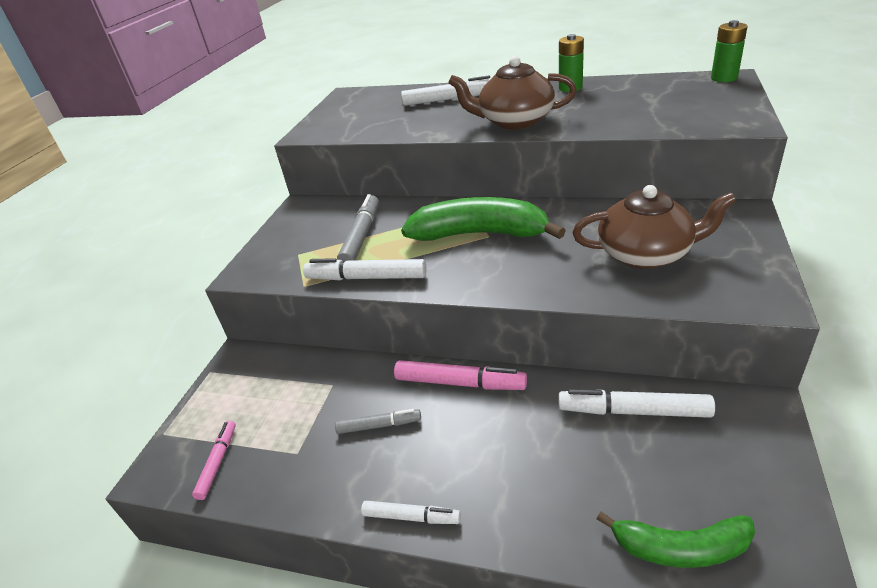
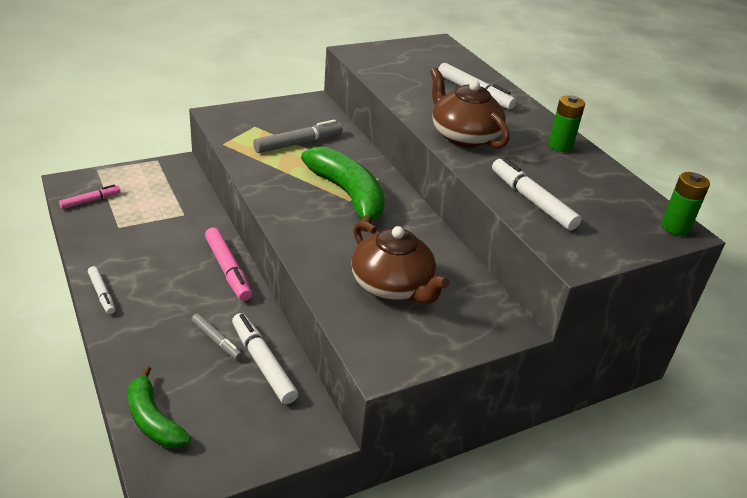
camera: 40 degrees right, 0 degrees up
(366, 278) = (252, 165): white marker -> white marker (532, 200)
(379, 426) = (163, 250): grey marker -> grey marker (216, 340)

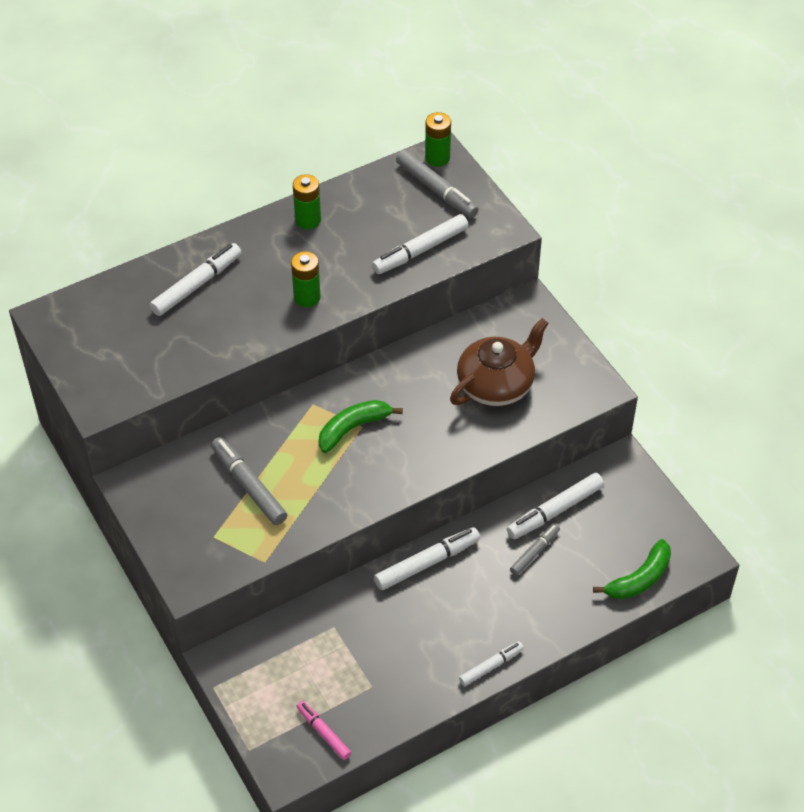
camera: 90 degrees left, 15 degrees up
(228, 269) = (427, 563): pink marker -> white marker
(348, 195) = (353, 428): green banana -> green banana, size x0.62
(463, 136) = (307, 297): brown teapot -> green battery
(624, 221) = (436, 190): none -> grey marker

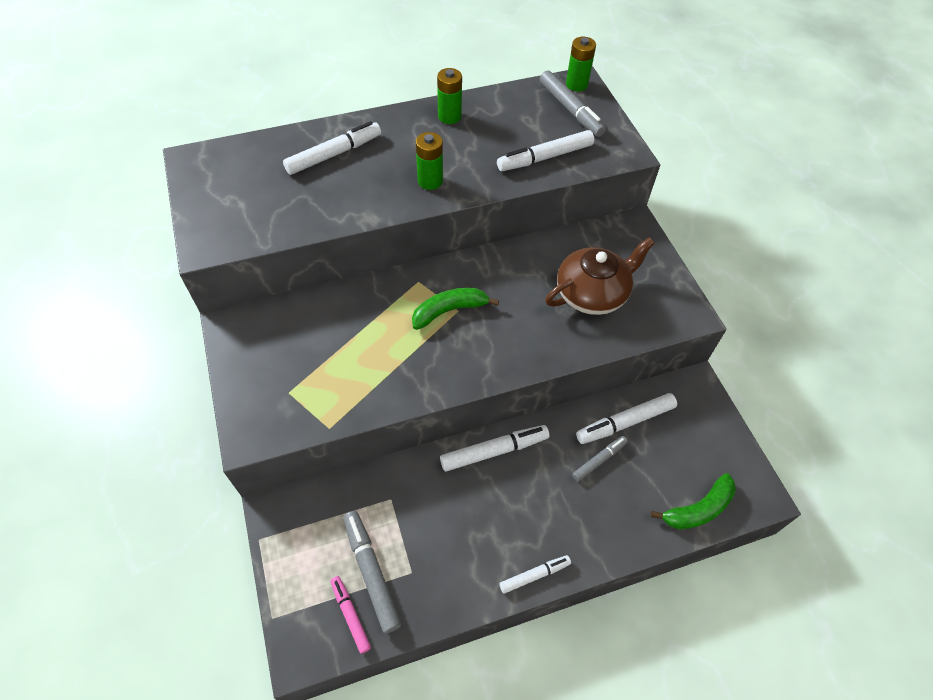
camera: 10 degrees right, 5 degrees up
(249, 486) = (337, 348): grey marker -> grey marker (371, 572)

